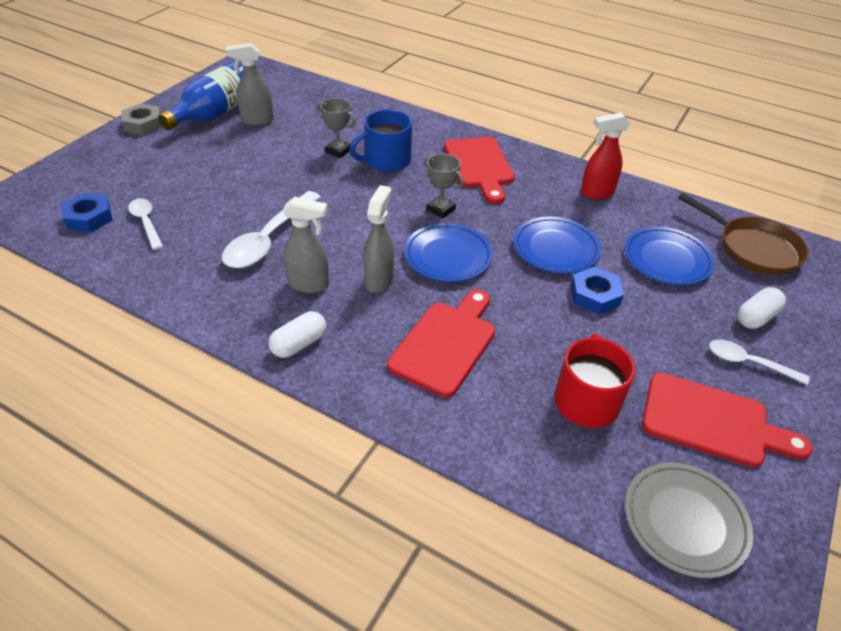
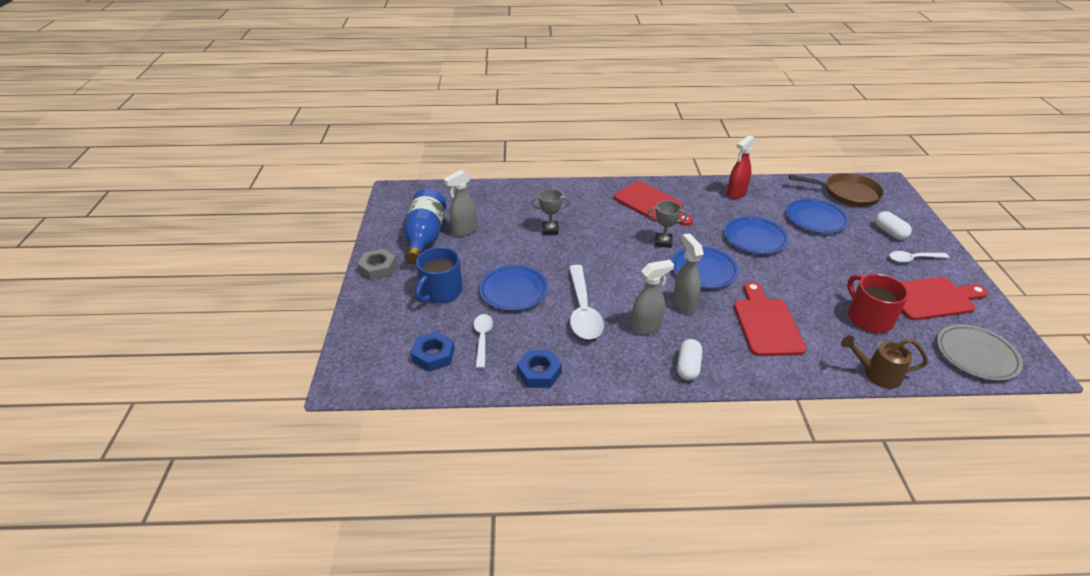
camera: 30 degrees left, 5 degrees down
(146, 223) = (482, 339): white spoon -> white spoon turned 60 degrees clockwise
(229, 193) = (513, 291): none -> blue plate
(386, 160) = (590, 223): blue mug -> blue mug (440, 291)
(509, 467) = (876, 374): none -> brown watering can
(594, 295) = (805, 257): blue nut -> blue nut (539, 372)
(756, 317) = (890, 232): white capsule -> white capsule turned 45 degrees counterclockwise

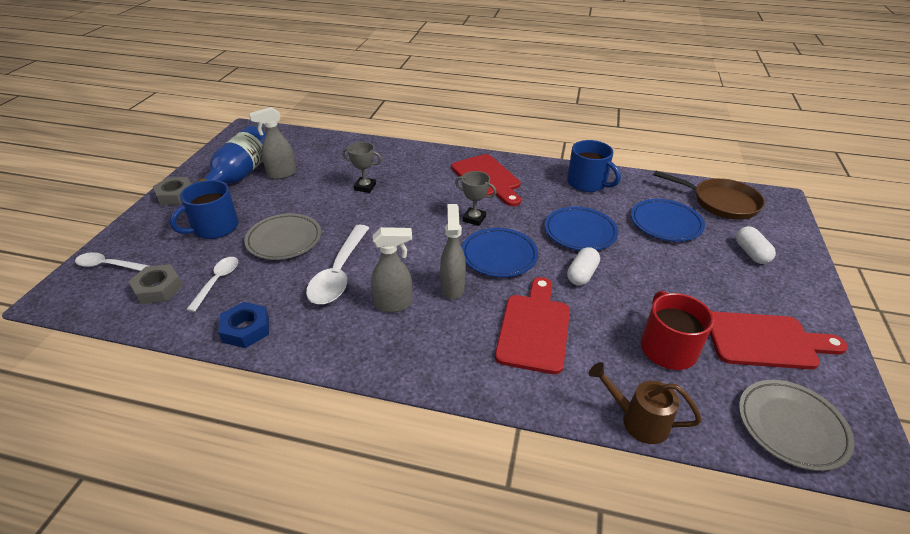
camera: 15 degrees right, 0 degrees up
(433, 355) = (158, 288): blue nut -> grey nut
(513, 291) = (284, 240): blue plate -> grey plate
(688, 367) = (410, 358): white capsule -> white capsule (581, 274)
(736, 194) = (587, 183): red spray bottle -> blue mug
(913, 259) = (765, 289): white spoon -> white spoon (108, 265)

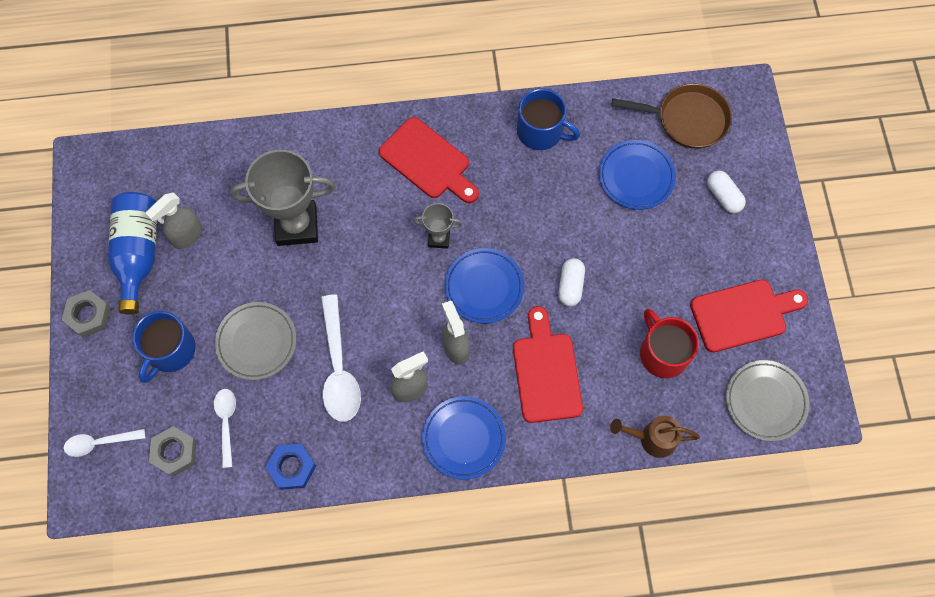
camera: 20 degrees left, 30 degrees up
(365, 187) = (297, 225): grey trophy -> grey trophy, size x2.02
(580, 232) = (553, 222): blue plate -> blue plate (464, 438)

